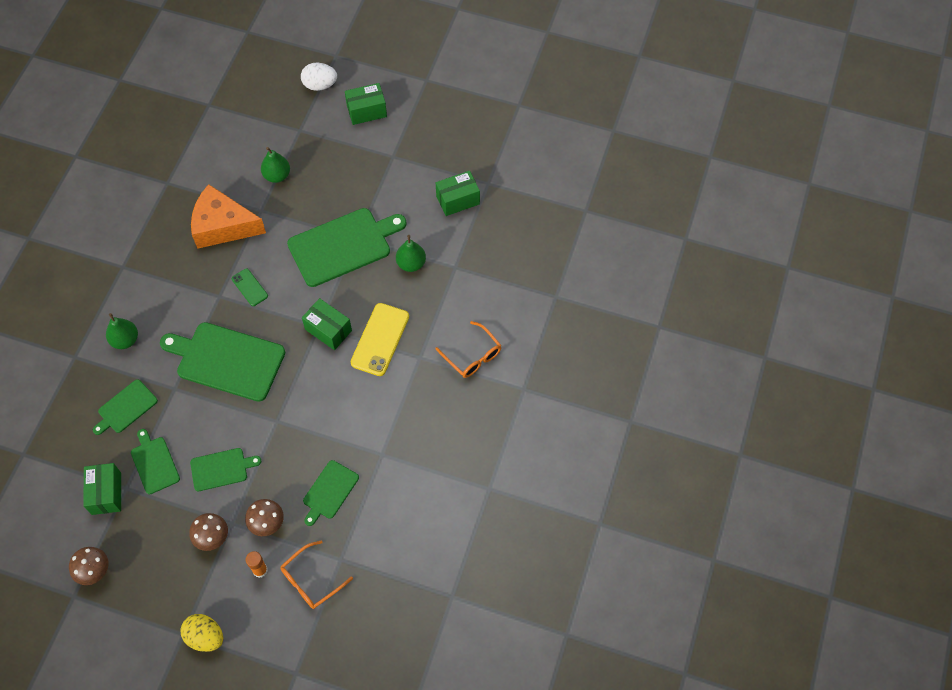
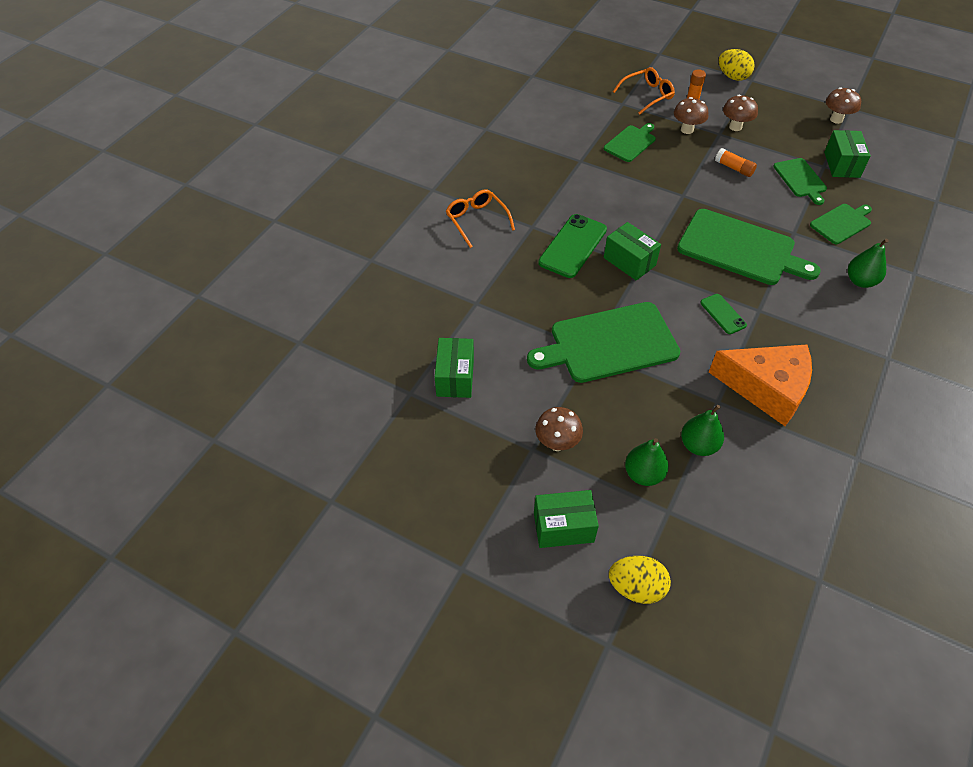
camera: 170 degrees left, 10 degrees down
(221, 469) = (734, 168): green cutting board -> orange glue stick
(320, 85) = (636, 587): white egg -> yellow egg
(376, 162) = (557, 443): none -> brown mushroom
(380, 339) = (572, 246): yellow phone -> green phone
(411, 264) = (527, 313): green pear -> green pear (643, 474)
(458, 200) = (455, 377): green box -> green box turned 75 degrees counterclockwise

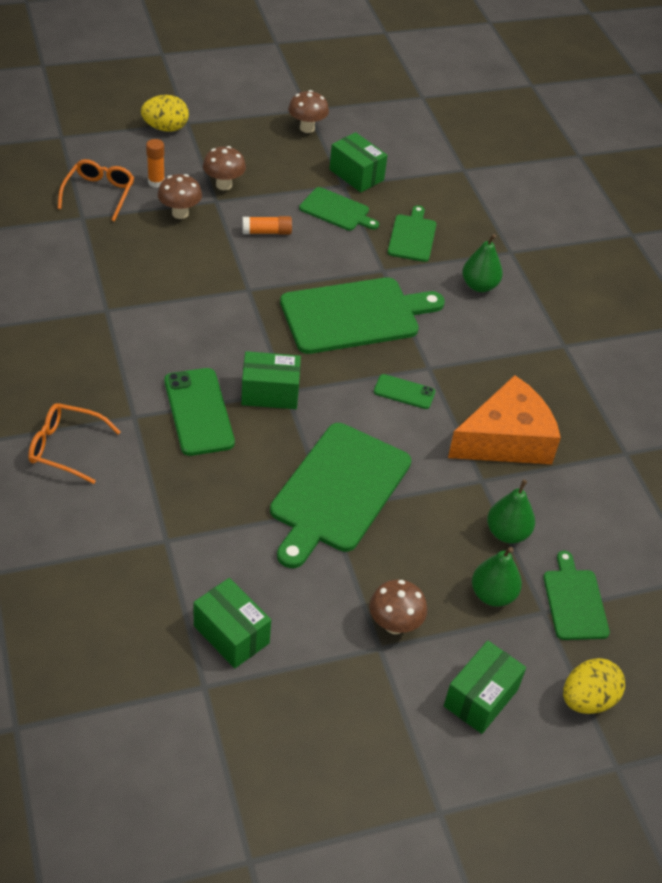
camera: 50 degrees left, 5 degrees down
(630, 143) = (138, 259): green cutting board -> green cutting board (574, 601)

